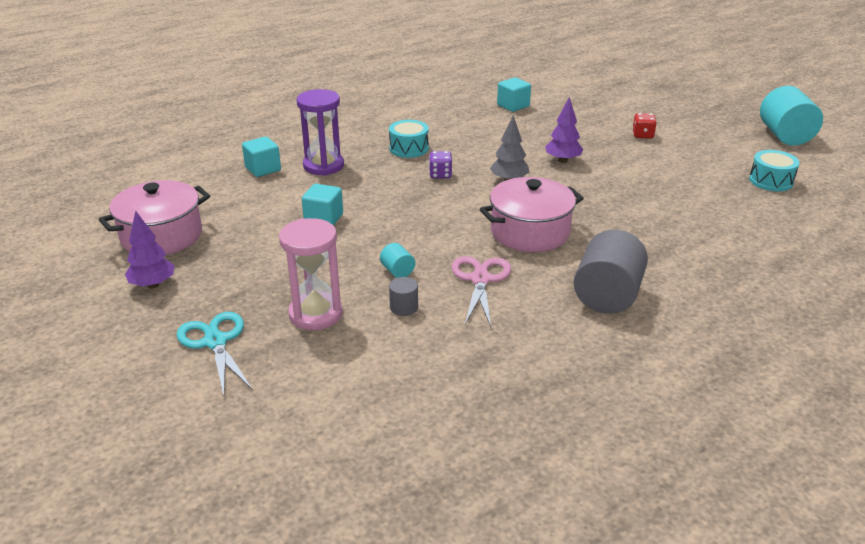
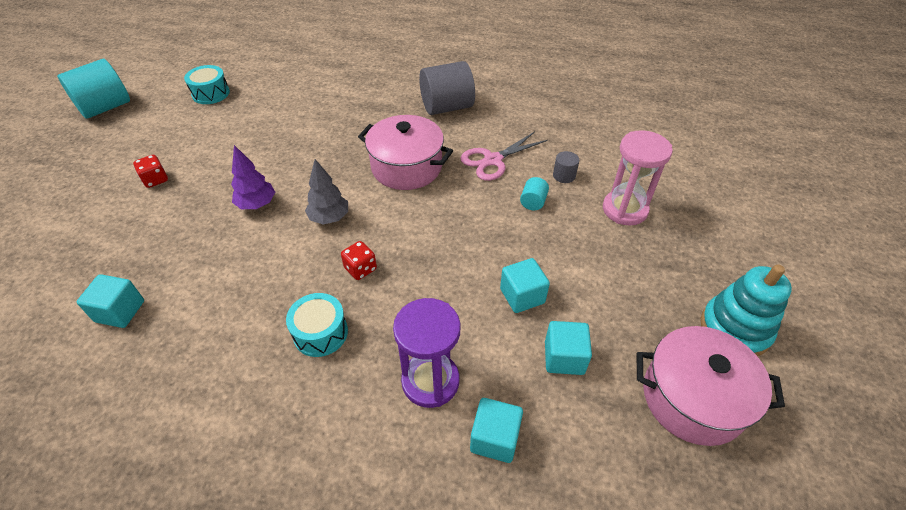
camera: 130 degrees left, 15 degrees up
(153, 285) = (734, 329): purple tree -> turquoise stacking toy
(215, 342) = (712, 235): turquoise scissors -> none
(261, 210) = (564, 357): none -> turquoise cube
(440, 175) = (360, 269): purple dice -> red dice

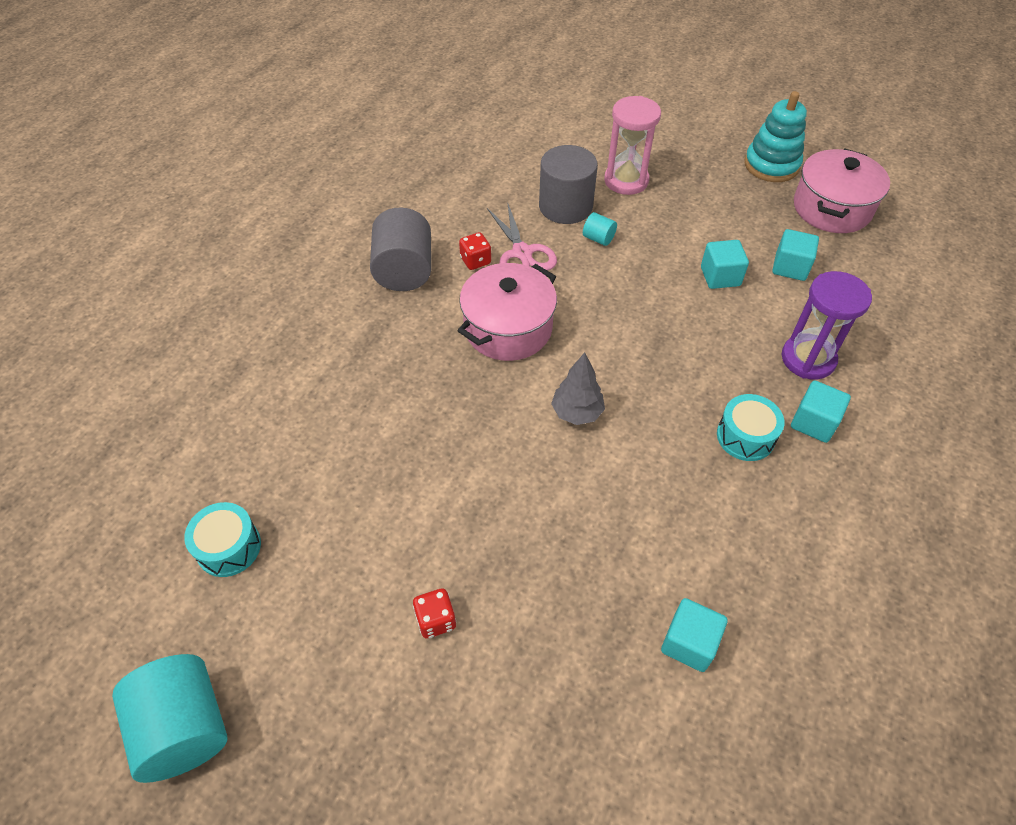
camera: 75 degrees left, 5 degrees up
(257, 204) = (530, 487): purple tree -> none
(360, 269) = (664, 393): red dice -> red dice (475, 261)
(494, 438) = (864, 328): turquoise cube -> turquoise cube (813, 422)
(564, 175) = (565, 206): grey cylinder -> grey cylinder, size x2.20

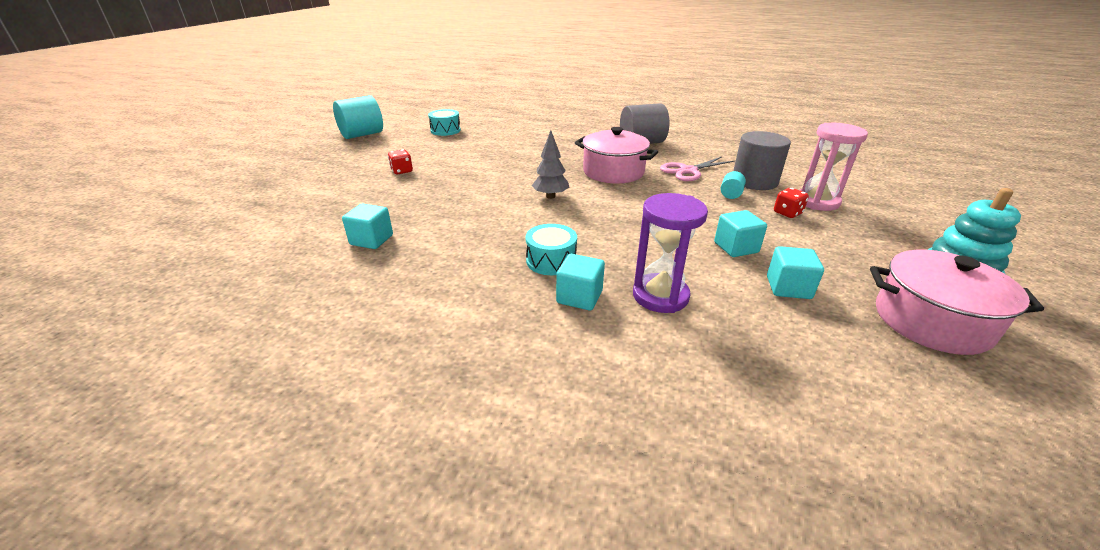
camera: 80 degrees right, 20 degrees down
(475, 261) = (667, 159): red dice -> red dice (787, 213)

